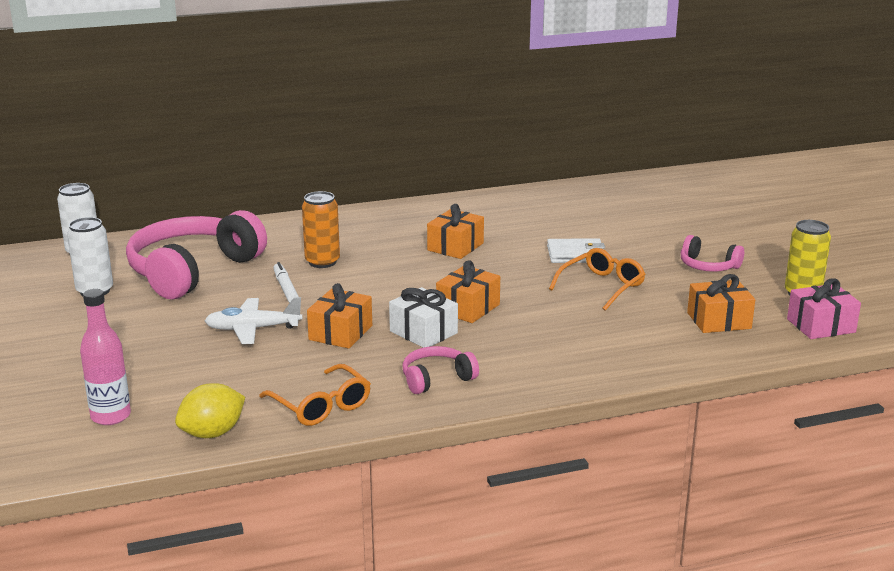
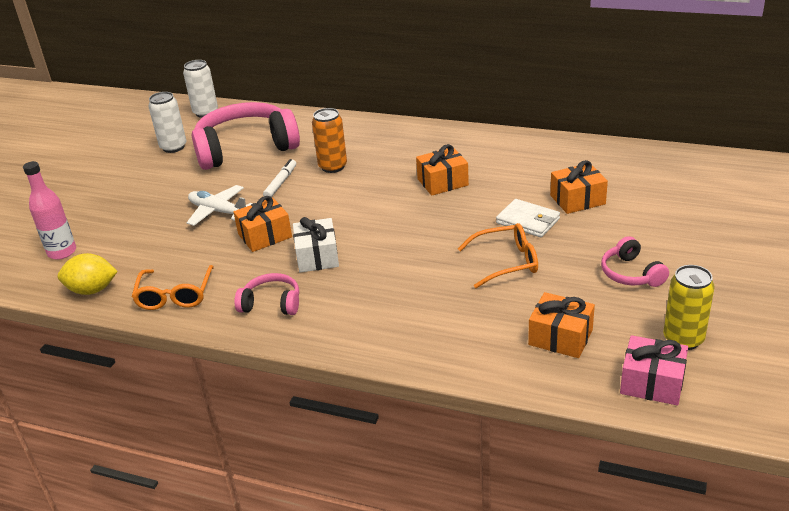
camera: 40 degrees right, 10 degrees up
(468, 308) = (376, 245): orange gift -> orange gift (577, 200)

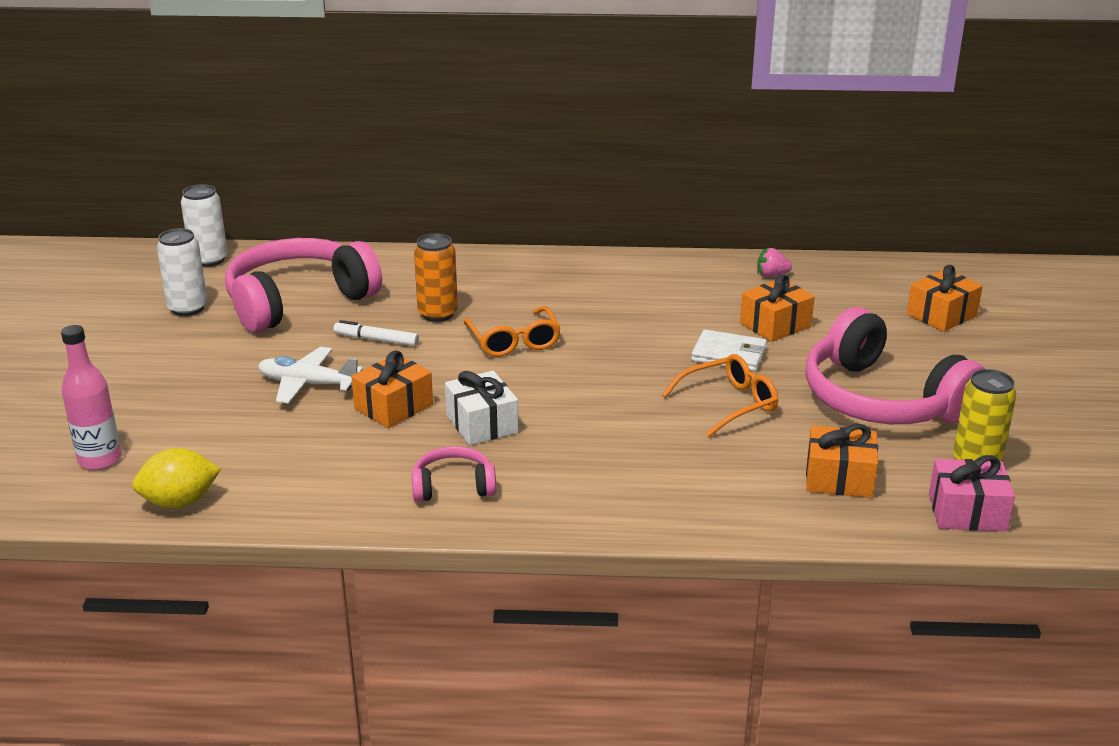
camera: 20 degrees left, 5 degrees down
(175, 295) = (309, 493): orange glasses -> orange glasses (513, 341)
(281, 183) = (376, 340): white marker -> white marker turned 75 degrees counterclockwise
(442, 182) = (596, 320): orange gift -> orange gift (941, 315)
(596, 157) = (771, 275): none -> pink strawberry
(631, 273) = (881, 400): pink headphones -> pink headphones, size x2.14

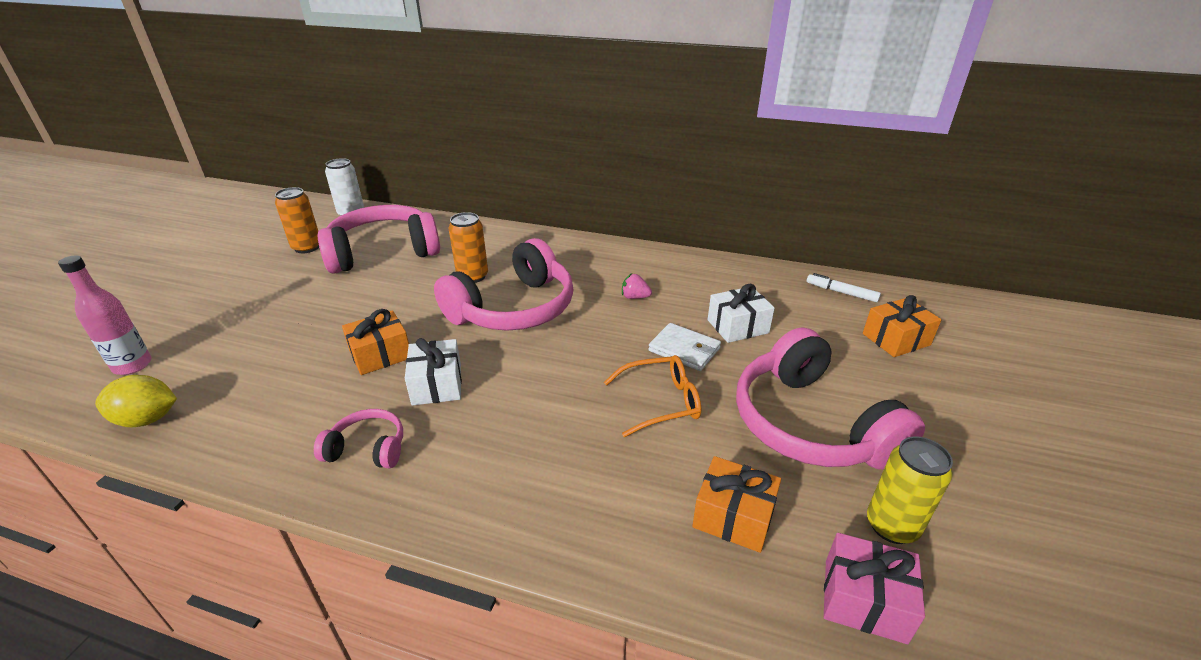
camera: 15 degrees right, 5 degrees up
(188, 308) = (307, 247): white can -> orange can
(307, 384) = (334, 322): white plane -> none
(376, 340) = (413, 292): white marker -> white marker (841, 292)
(513, 341) = (513, 308): orange glasses -> pink headphones
(771, 275) = (753, 279): pink strawberry -> pink strawberry (635, 297)
(775, 325) = (738, 326): orange gift -> white gift

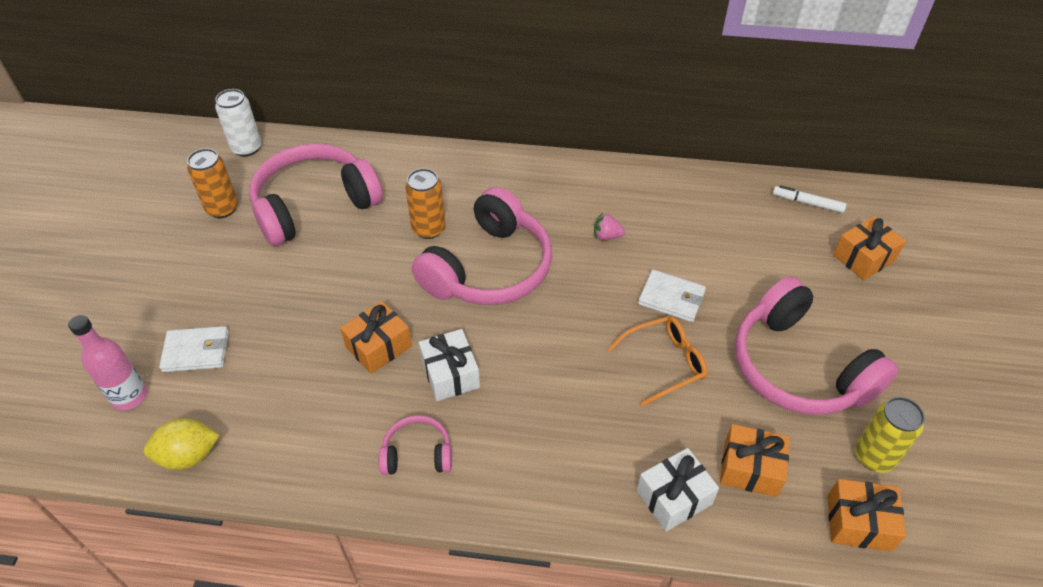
camera: 10 degrees left, 15 degrees up
(216, 339) = (196, 351): none -> white wallet
(738, 326) = (716, 262): white gift -> white gift (674, 497)
(864, 600) = (859, 523): pink gift -> orange gift

